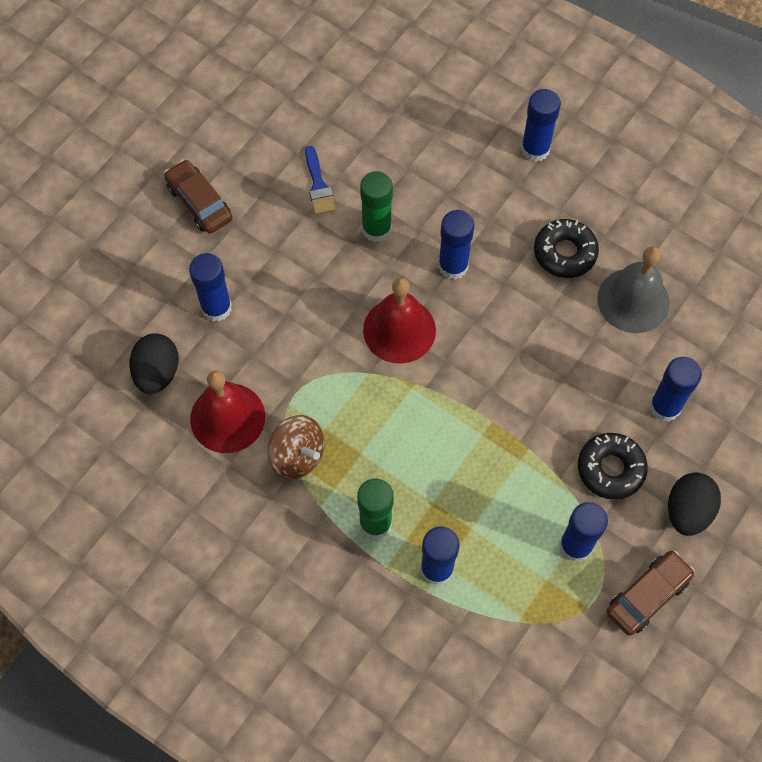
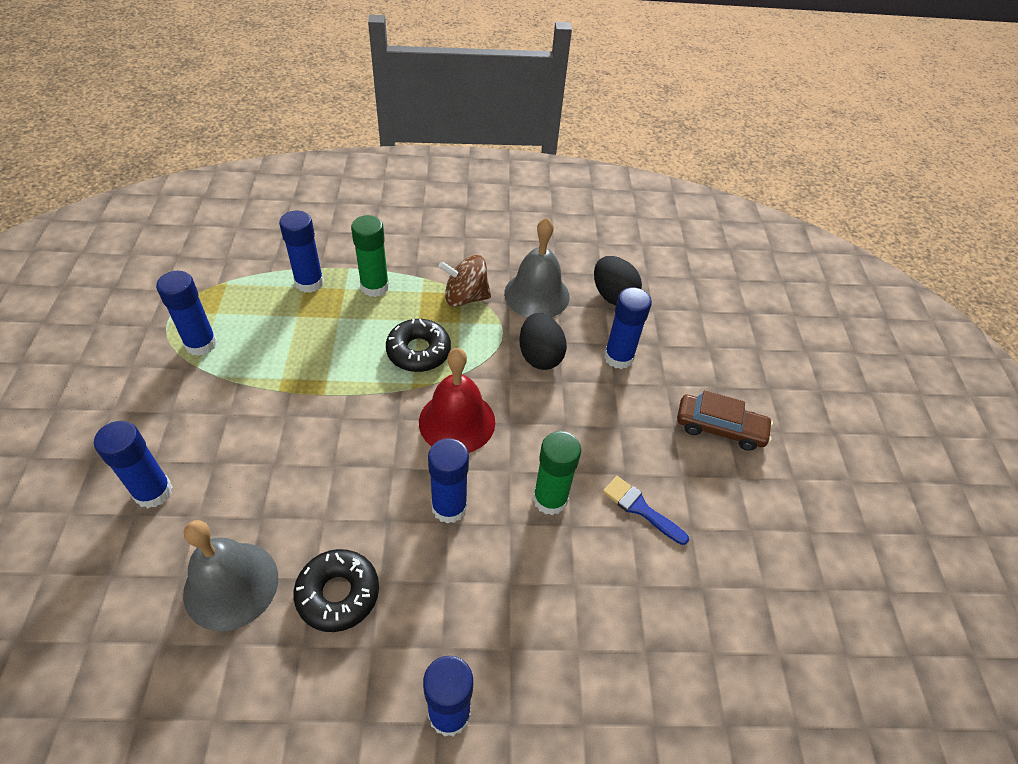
camera: 140 degrees right, 15 degrees down
(227, 417) = (537, 295): red bell -> grey bell
(610, 469) = (191, 411): black donut -> black donut (418, 351)
(647, 596) = (121, 340): brown car -> none
(687, 511) = (100, 414): black egg -> black egg (540, 356)

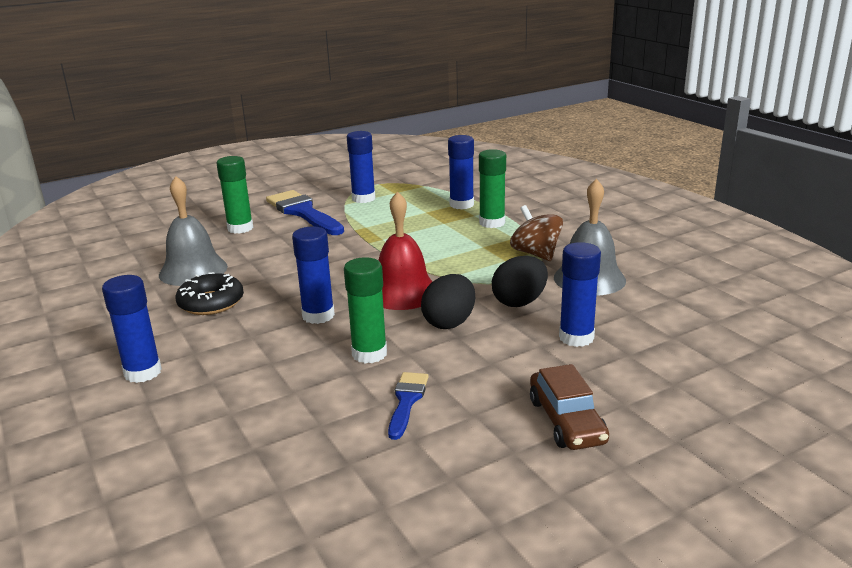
camera: 65 degrees right, 25 degrees down
(153, 492) = (240, 228): blue glue stick -> green glue stick
(176, 413) = (303, 212): none -> blue brush
(418, 351) = (452, 257): black donut -> none
(613, 295) = (652, 311): black egg -> black egg (449, 322)

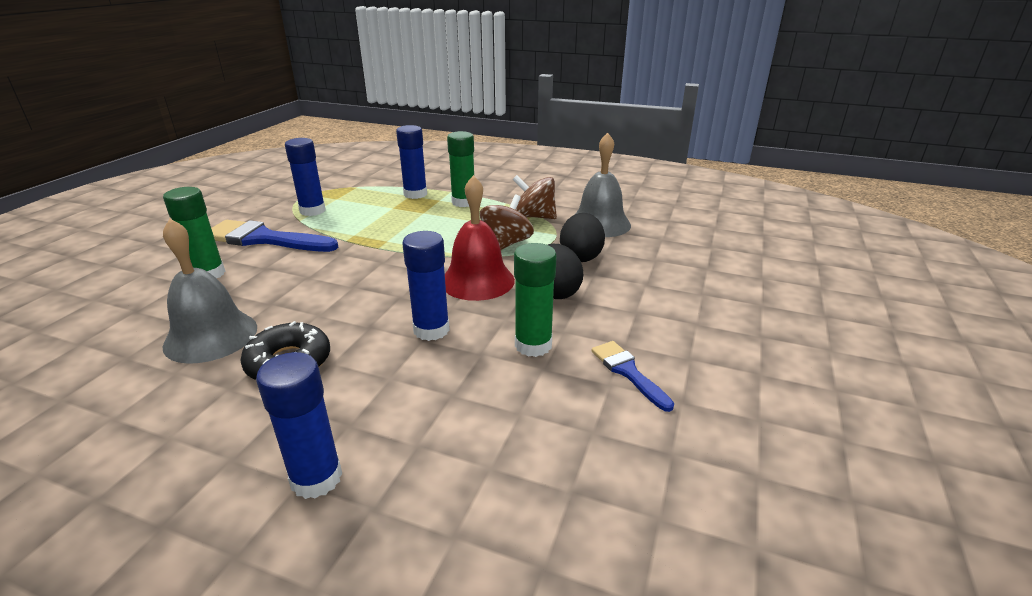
camera: 40 degrees left, 5 degrees up
(472, 270) = (506, 244): none -> brown spinning top
(566, 421) = (752, 333): brown car -> none
(576, 337) = (659, 269): blue glue stick -> none

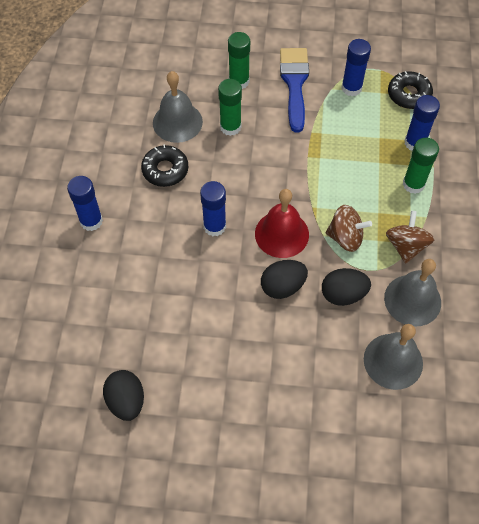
camera: 75 degrees right, 30 degrees up
(355, 188) = (409, 94): none -> black donut
(533, 345) = (214, 286): green glue stick -> green glue stick (230, 127)
(628, 372) = (202, 343): blue brush -> none
(670, 244) = (393, 361): none -> grey bell
(736, 481) = (126, 401): none -> black egg

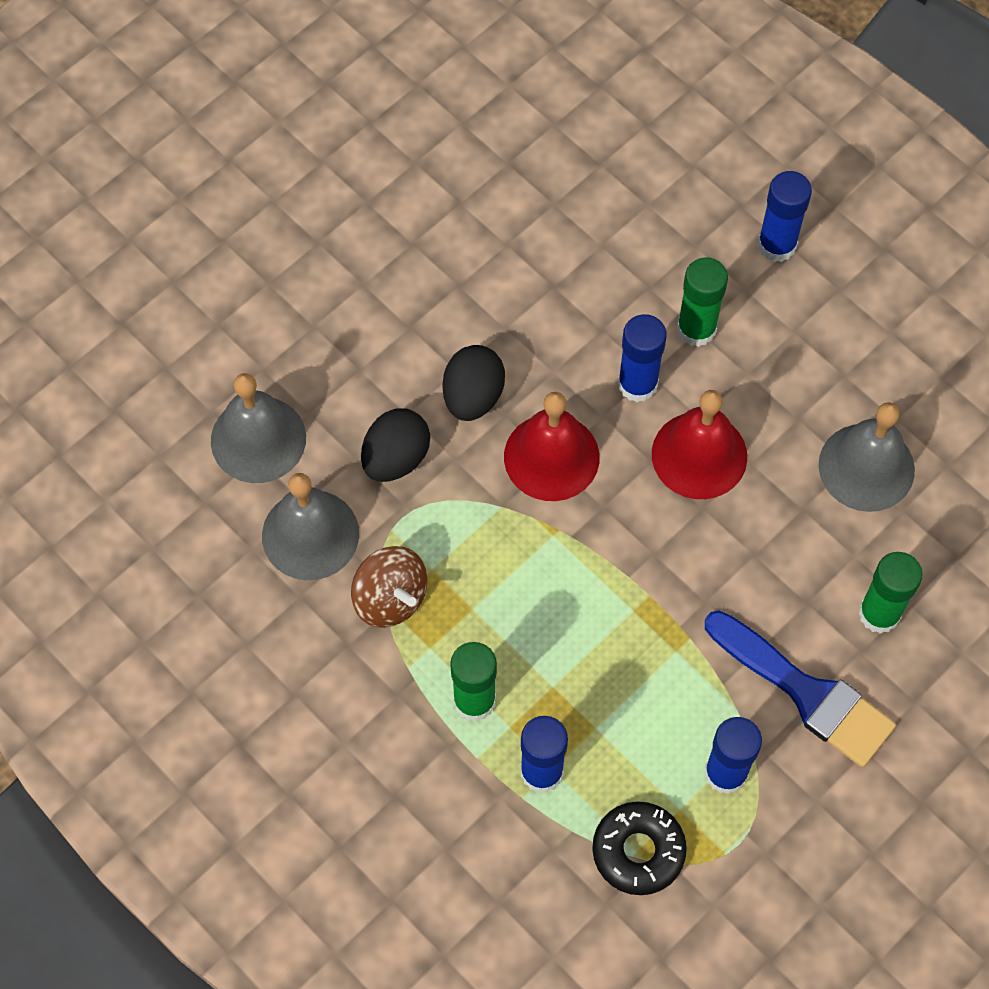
camera: 130 degrees right, 5 degrees up
(126, 401) = (482, 125): black egg -> none
(165, 170) = (788, 390): black donut -> none
(227, 181) = (699, 455): none -> red bell
(230, 127) = (795, 532): green glue stick -> green glue stick (696, 329)
(345, 237) = (473, 532): brown spinning top -> none

